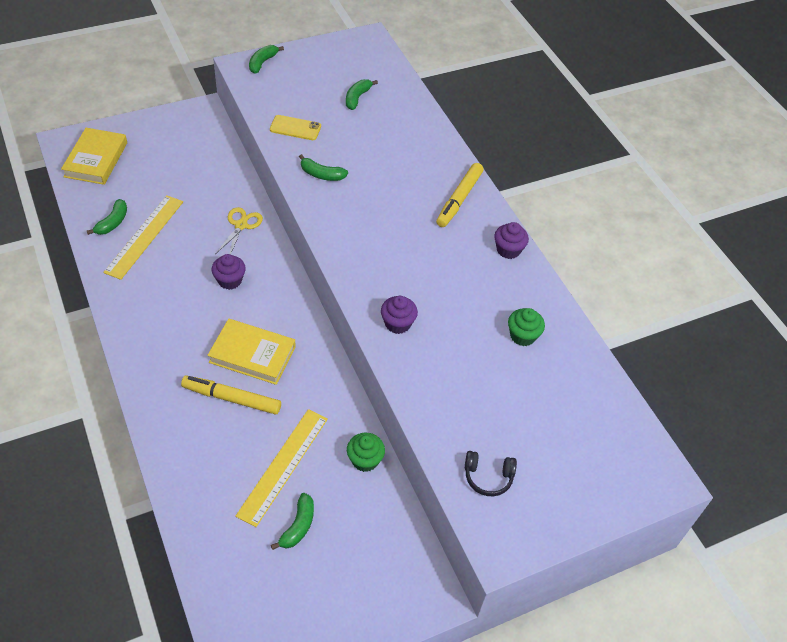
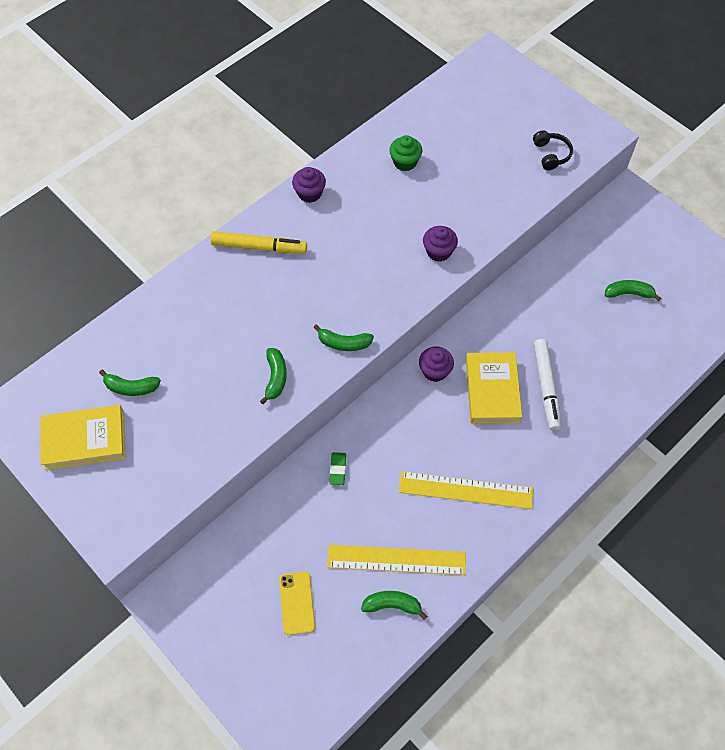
camera: 105 degrees left, 10 degrees up
(96, 160) = (301, 683): yellow book -> yellow book (84, 440)
(230, 280) = (416, 447): purple cupcake -> purple cupcake (435, 371)
(232, 399) = (546, 387): yellow marker -> white marker
(241, 225) = (337, 469): yellow scissors -> green eraser
(262, 63) = (98, 518): green banana -> green banana (343, 343)
(283, 466) = (586, 323): yellow ruler -> yellow ruler (466, 490)
(295, 128) = (210, 431): yellow phone -> yellow phone (297, 603)
(365, 460) = (548, 269): green cupcake -> none

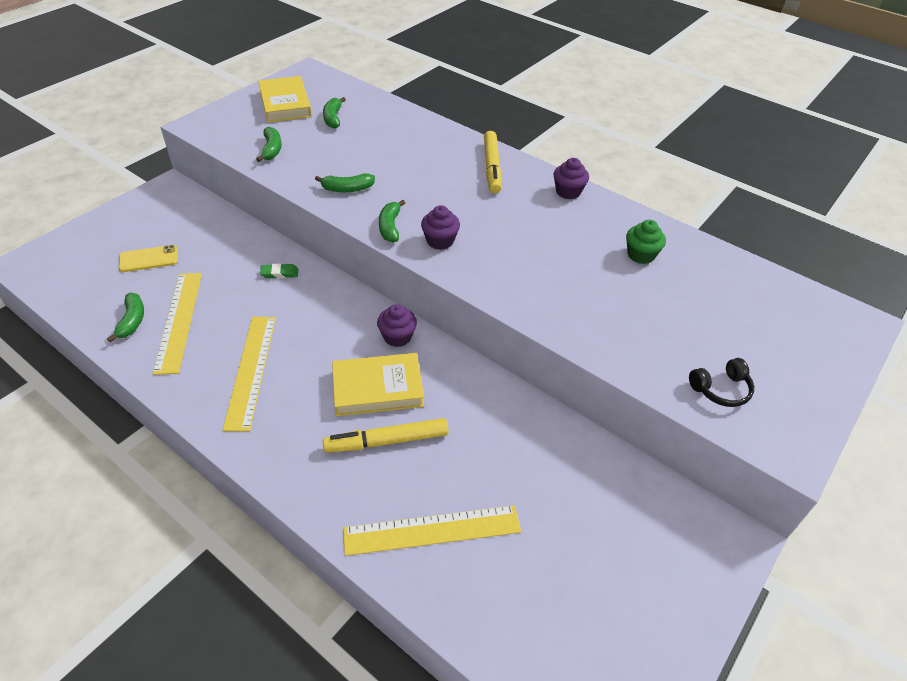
camera: 80 degrees right, 15 degrees down
(438, 251) = (523, 288): purple cupcake -> purple cupcake (440, 241)
(546, 387) = (387, 441): white marker -> yellow marker
(622, 364) = (432, 530): none -> yellow ruler
(628, 293) = (552, 539): green banana -> green banana (272, 149)

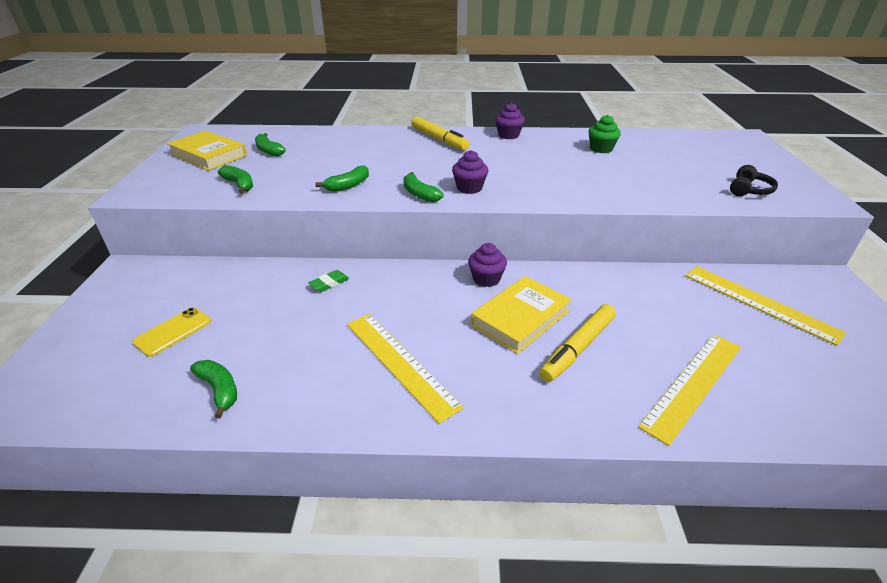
camera: 35 degrees left, 10 degrees down
(179, 321) = (274, 363): yellow ruler -> yellow ruler (759, 303)

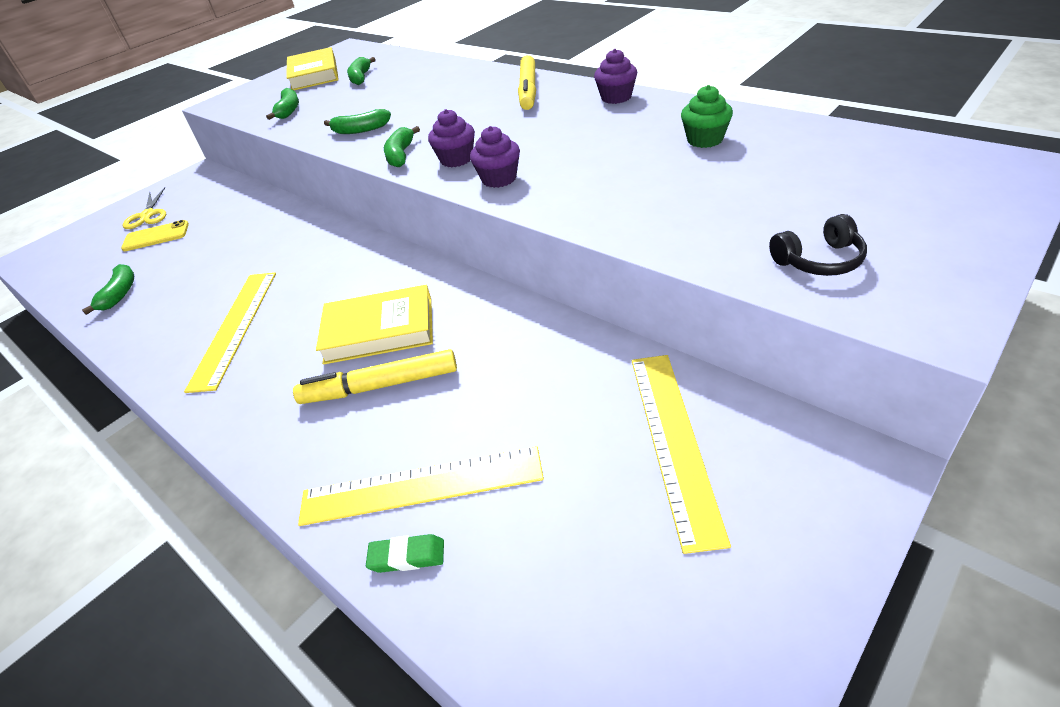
camera: 45 degrees right, 5 degrees up
(124, 319) = (148, 215): none -> yellow scissors
(329, 283) = (291, 232): green eraser -> green eraser (407, 556)
(486, 279) = (412, 276): purple cupcake -> purple cupcake (499, 179)

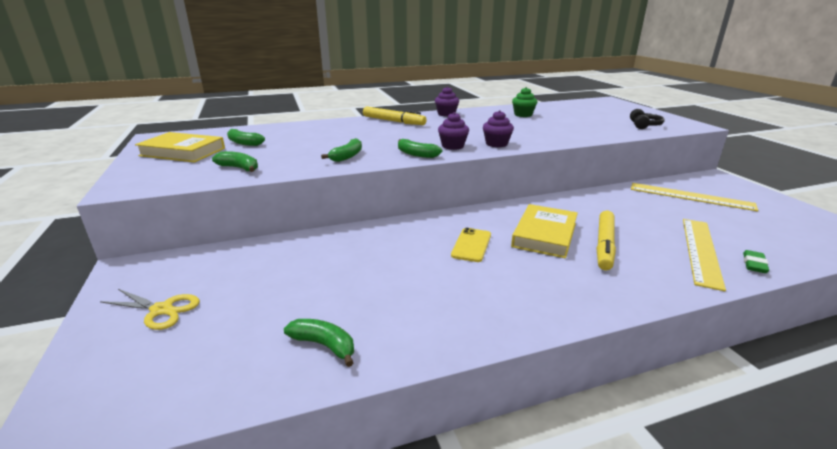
camera: 65 degrees left, 15 degrees down
(156, 236) = (230, 309): yellow phone -> yellow phone (471, 245)
(234, 327) = (478, 285): yellow ruler -> none

